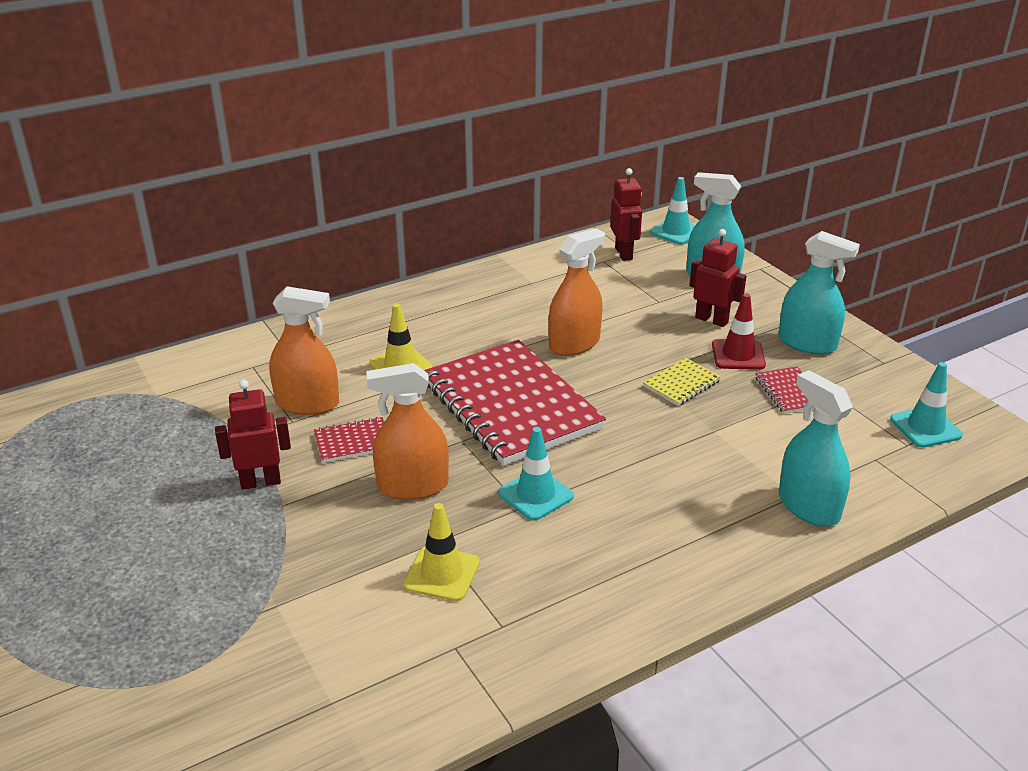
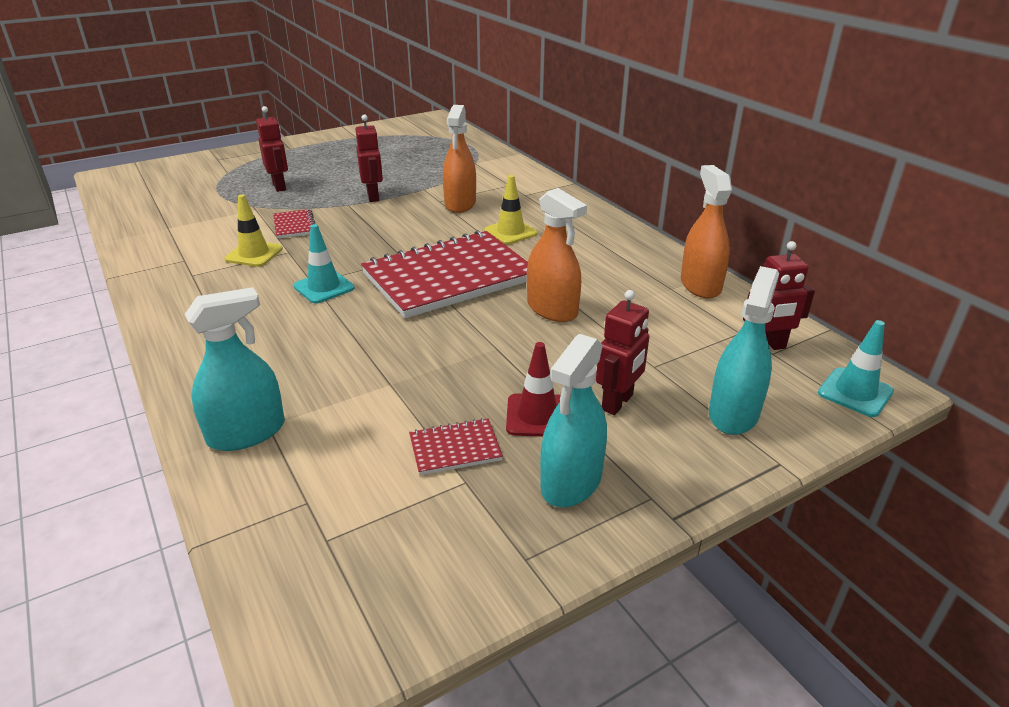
camera: 90 degrees right, 0 degrees up
(184, 593) = (279, 186): none -> red robot
(353, 442) = (410, 220): red notebook -> red notebook (294, 225)
(413, 486) = (352, 242): orange spray bottle -> orange spray bottle (700, 285)
(681, 384) = (477, 369): yellow notebook -> none
(925, 427) = (358, 569): turquoise traffic cone -> none

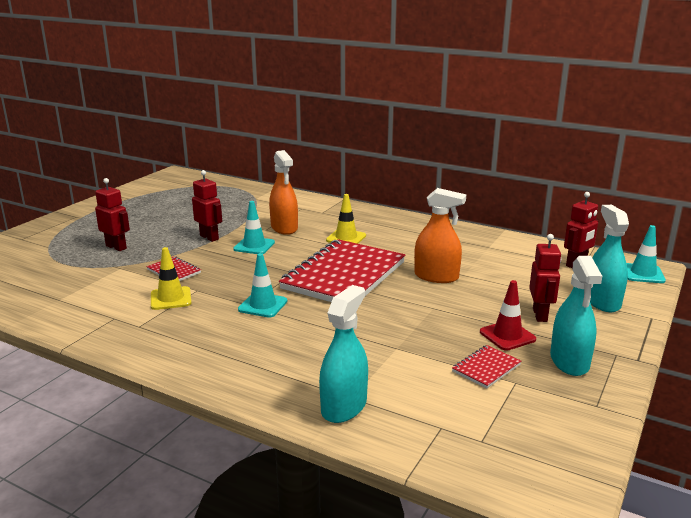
camera: 30 degrees left, 10 degrees down
(403, 217) = (254, 246): none -> turquoise traffic cone
(700, 285) = (502, 241): orange spray bottle -> none

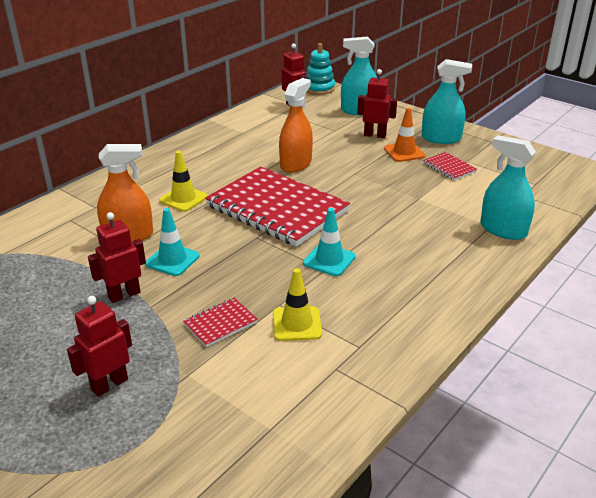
camera: 80 degrees left, 10 degrees up
(507, 336) = (404, 152): red traffic cone -> orange traffic cone
(643, 274) = (319, 88): turquoise traffic cone -> turquoise stacking toy

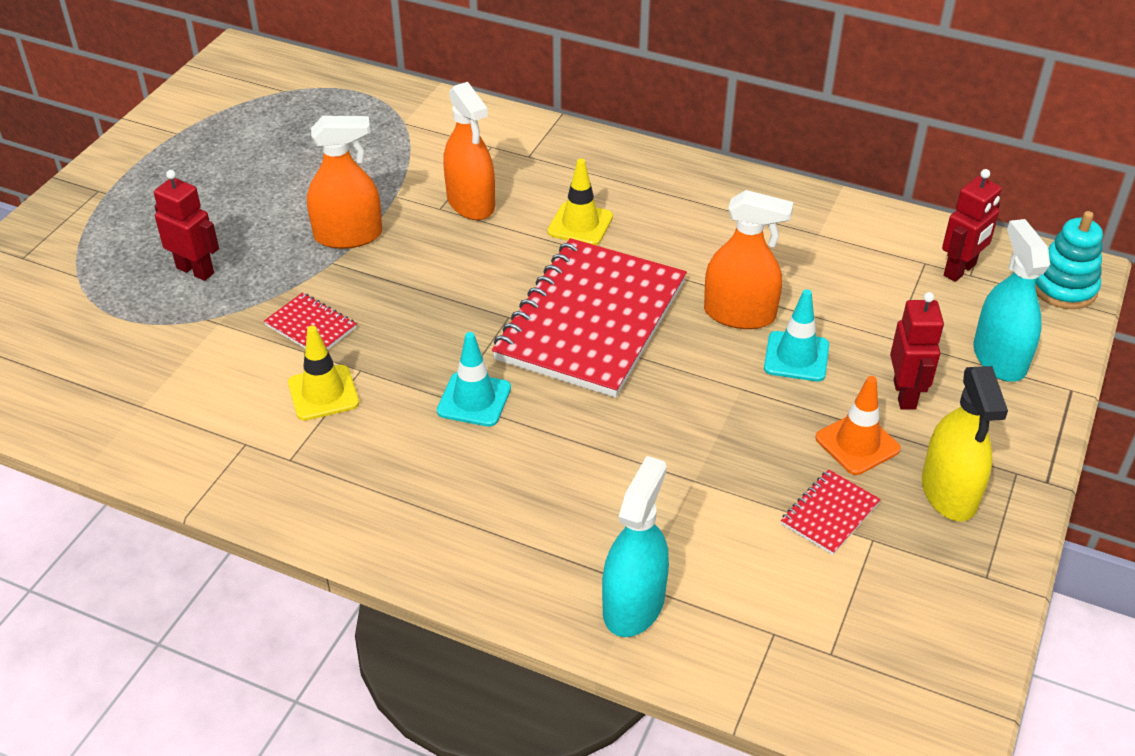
camera: 75 degrees right, 10 degrees up
(124, 295) = (348, 235): red robot -> orange spray bottle
(172, 260) = (429, 254): turquoise traffic cone -> turquoise traffic cone (796, 357)
(441, 138) = (949, 492): turquoise spray bottle -> yellow spray bottle

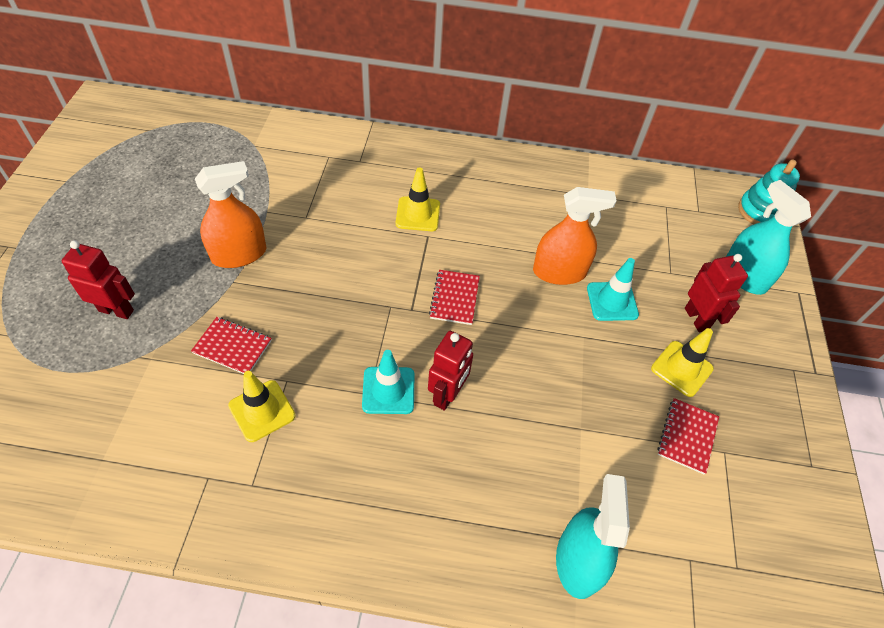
camera: 20 degrees left, 10 degrees up
(471, 203) = (328, 208): orange spray bottle -> none
(591, 321) = (454, 298): red notebook -> red notebook, size x0.41
(857, 443) = (681, 368): orange traffic cone -> yellow traffic cone
(949, 492) = (758, 397): yellow spray bottle -> none
(960, 270) = (691, 208): red robot -> red robot (447, 395)

